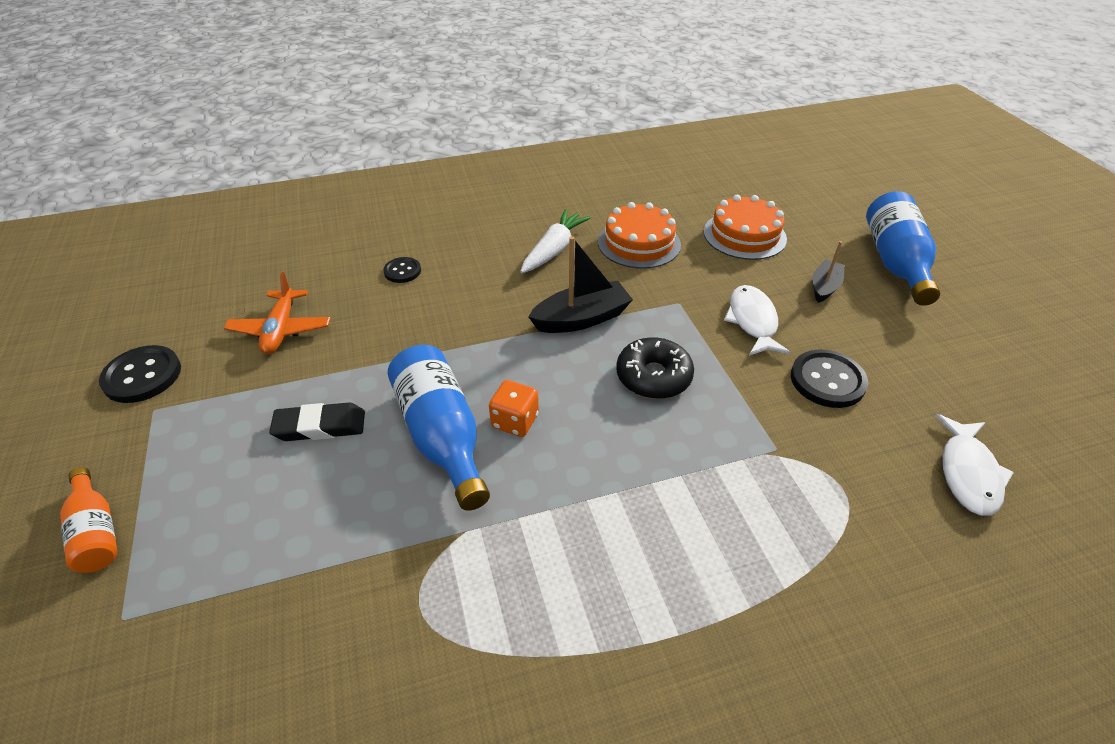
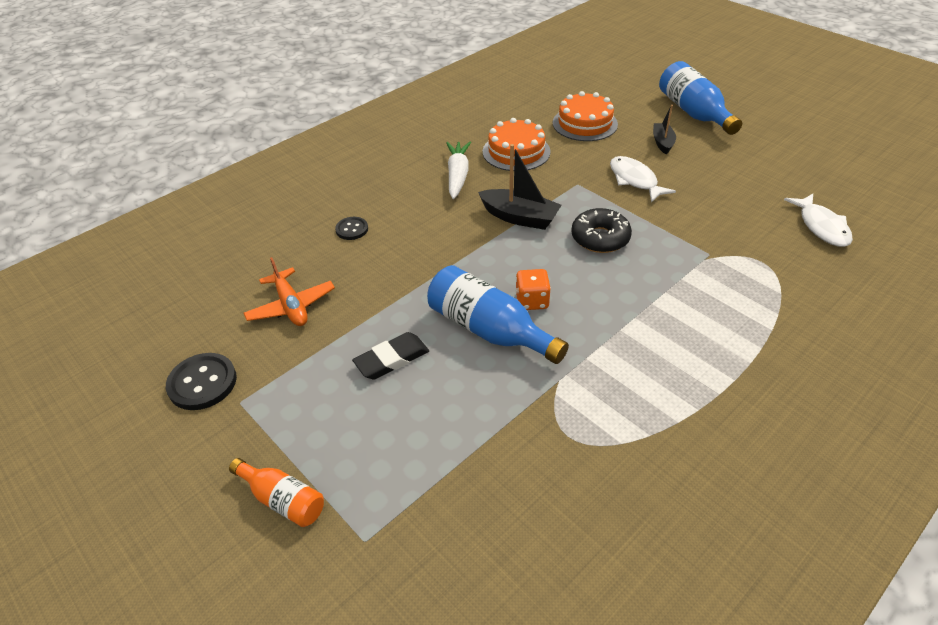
camera: 25 degrees left, 0 degrees up
(581, 319) = (519, 217): black boat -> black boat turned 75 degrees clockwise
(827, 380) = (708, 201): black button -> none

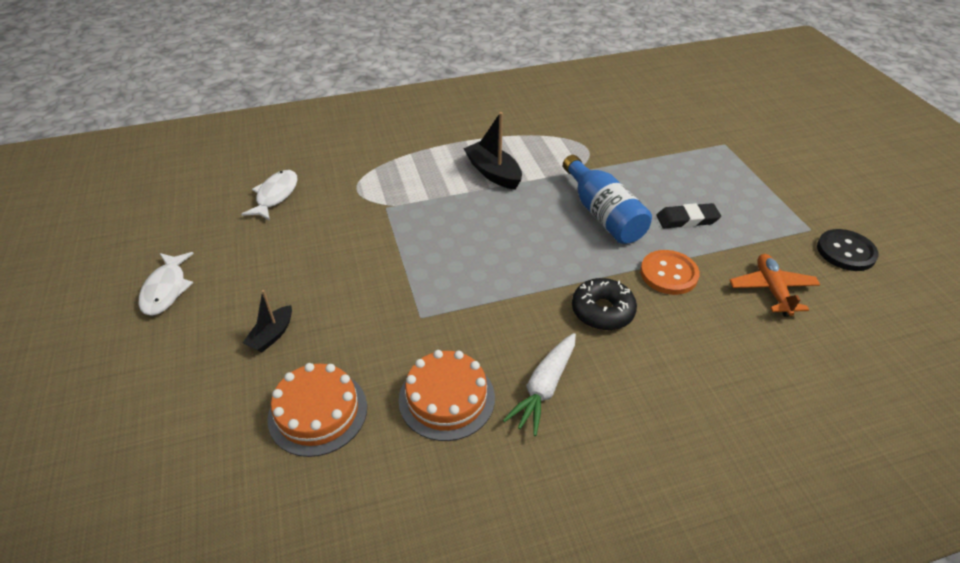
camera: 155 degrees left, 0 degrees up
(283, 500) = (773, 171): orange bottle -> none
(352, 229) = (700, 355): black button -> none
(395, 286) = (668, 274): none -> orange button
(519, 217) = (512, 300): black boat -> black boat (493, 173)
(532, 301) = (556, 222): orange dice -> none
(600, 238) = (456, 251): black donut -> black donut (602, 311)
(635, 180) = (360, 298): white fish -> white fish (166, 289)
(693, 113) = (174, 368): blue bottle -> none

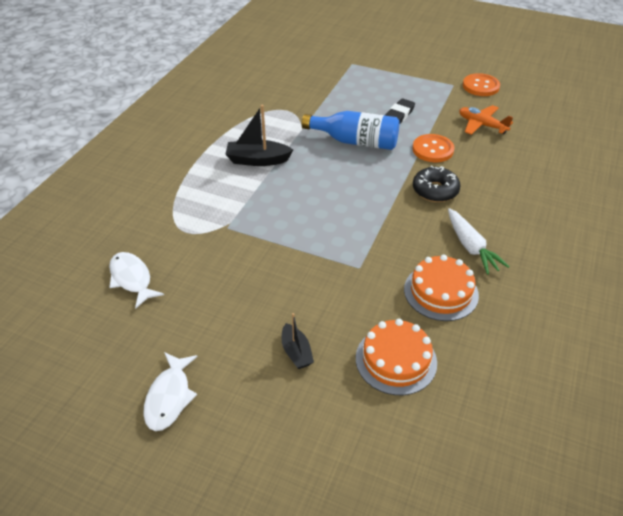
camera: 50 degrees left, 0 degrees up
(166, 289) = (169, 397): white fish -> white fish turned 60 degrees clockwise
(846, 252) = (480, 86): black button -> orange button

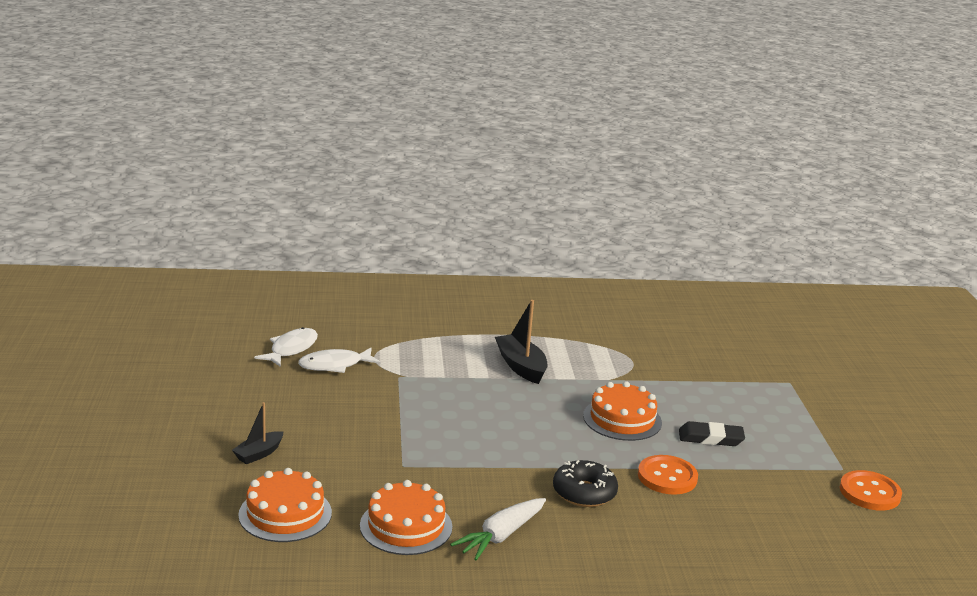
camera: 60 degrees right, 20 degrees down
(169, 397) = (169, 404): white fish -> white fish (335, 365)
(356, 141) = (622, 419): blue bottle -> orange cake
(481, 125) = (769, 508): orange plane -> none

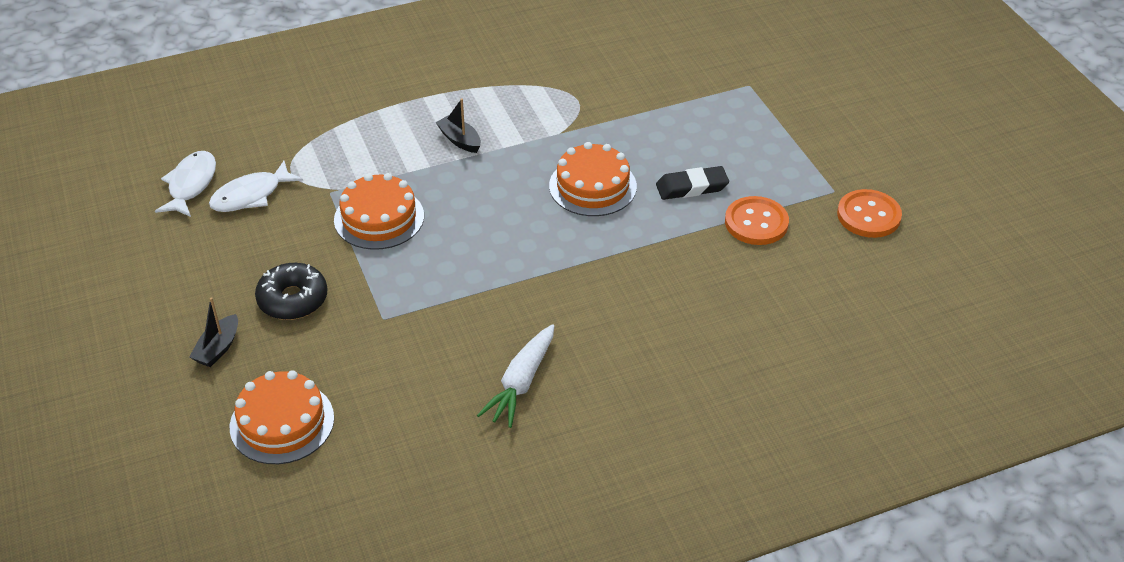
camera: 15 degrees left, 20 degrees up
(406, 526) = (418, 400): orange cake -> orange cake (379, 218)
(521, 366) = (460, 140): black boat -> black boat, size x0.62
(584, 492) = (586, 299): black donut -> black donut (293, 299)
(667, 477) = (664, 253): orange button -> orange button (756, 223)

